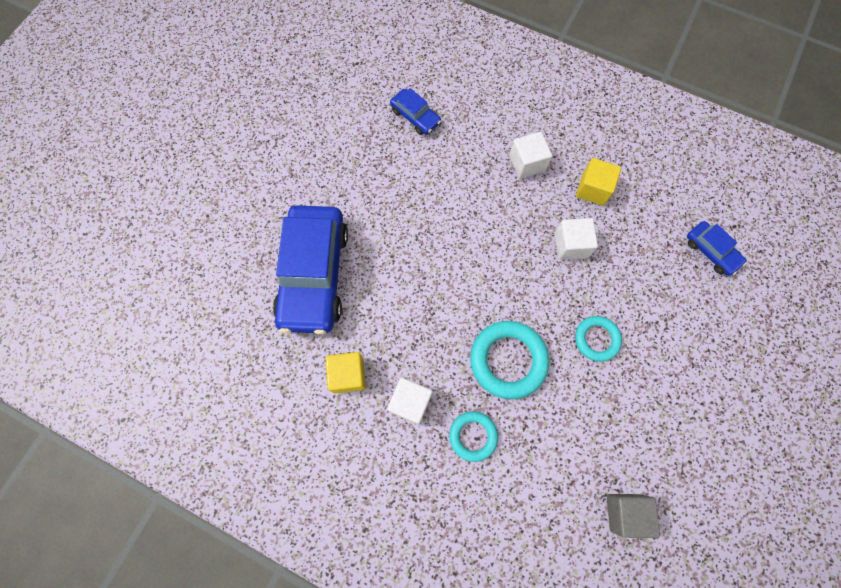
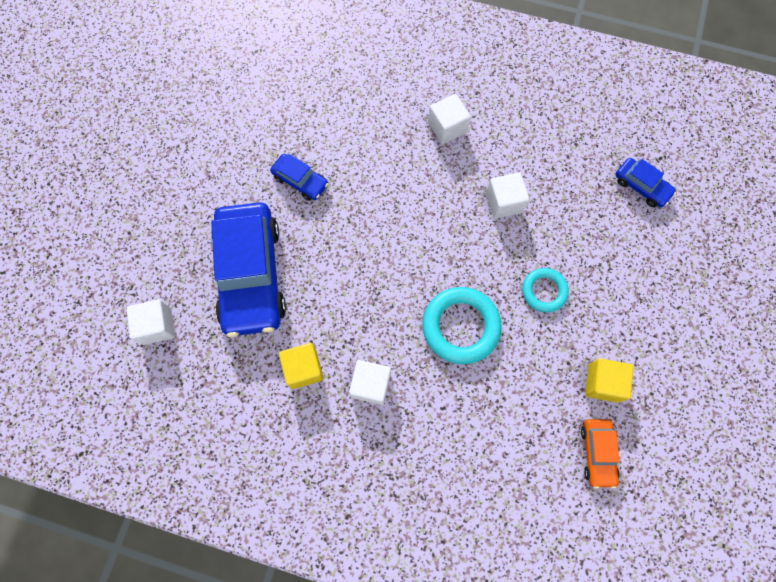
camera: 10 degrees left, 0 degrees up
(217, 309) = (157, 326): none -> white cube
(415, 116) = (326, 97): blue car -> blue car (300, 181)
(473, 436) = (438, 406): turquoise ring -> none
(593, 189) = (517, 143): yellow cube -> yellow cube (602, 383)
(625, 512) = (597, 453): grey cube -> orange car

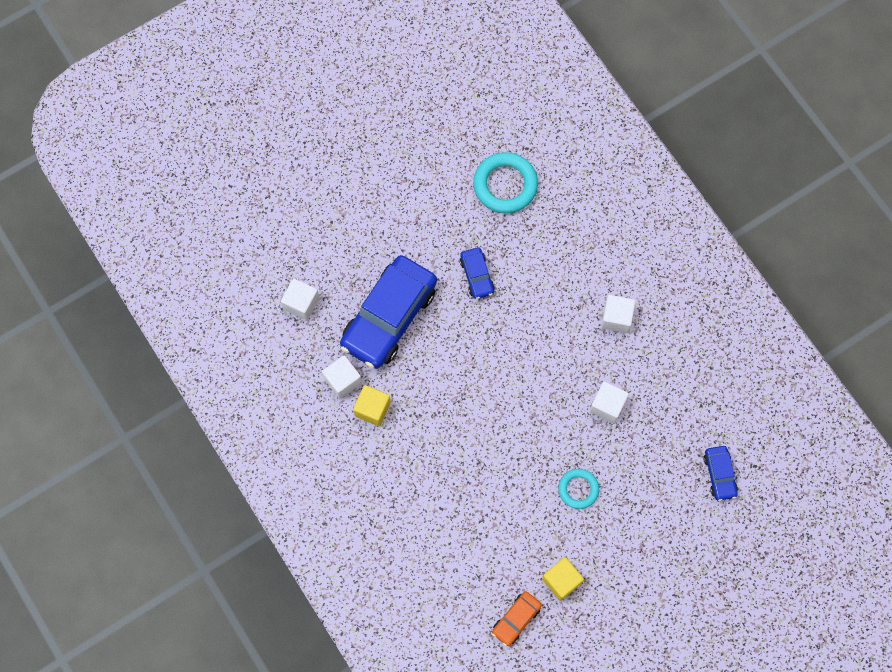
camera: 40 degrees right, 0 degrees up
(371, 385) = (407, 455): white cube -> white cube (343, 380)
(460, 326) = (499, 466): turquoise ring -> turquoise ring (505, 185)

